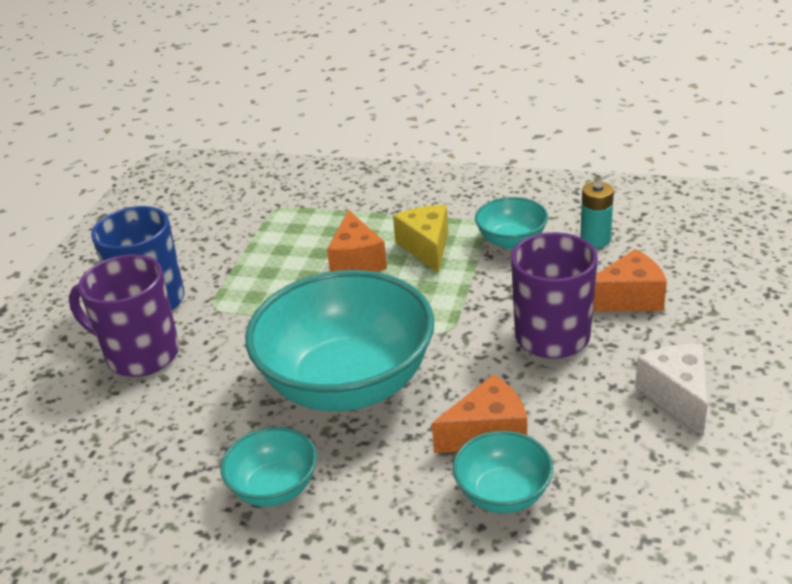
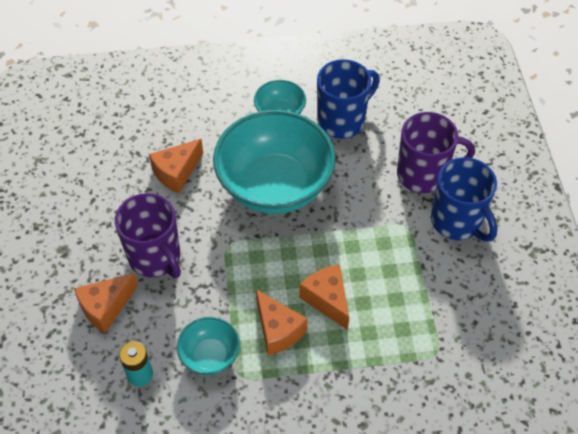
camera: 155 degrees right, 20 degrees up
(186, 451) = (342, 121): none -> blue mug
(426, 247) = (278, 330): yellow cheese -> orange cheese
(503, 494) = (158, 139): turquoise bowl -> none
(677, 396) = (68, 226): white cheese -> none

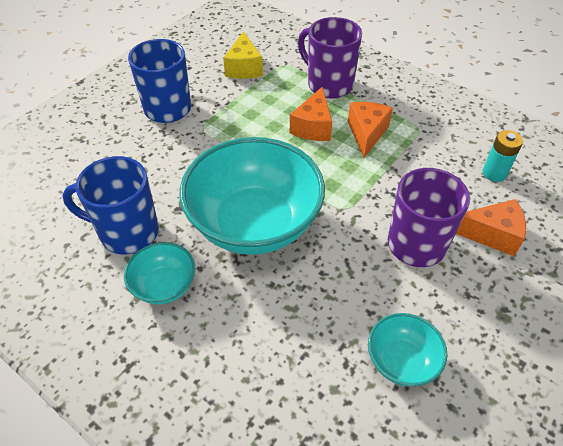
camera: 135 degrees left, 5 degrees down
(176, 172) = (326, 306): orange cheese -> none
(210, 355) = (430, 151): turquoise bowl -> turquoise bowl (401, 361)
(423, 174) = (140, 147): purple mug -> purple mug (329, 85)
(463, 317) = (244, 68): none -> yellow cheese

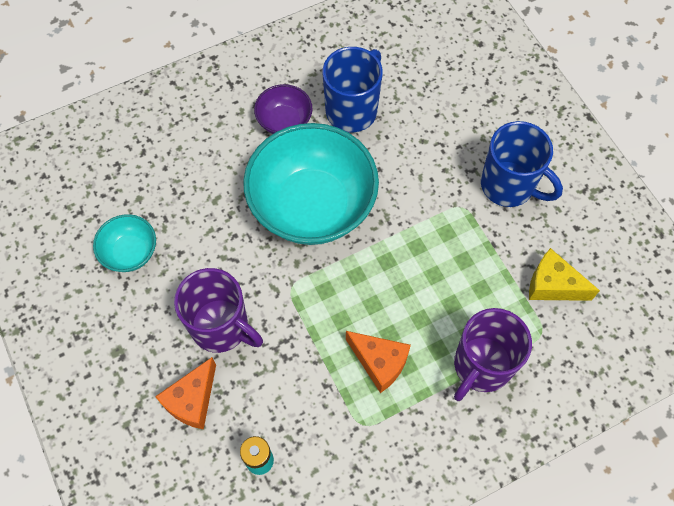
camera: 115 degrees right, 15 degrees up
(164, 286) = (284, 121): turquoise bowl -> purple bowl
(313, 127) = (415, 313): orange cheese -> none
(329, 85) = (481, 366): purple mug -> purple mug turned 150 degrees clockwise

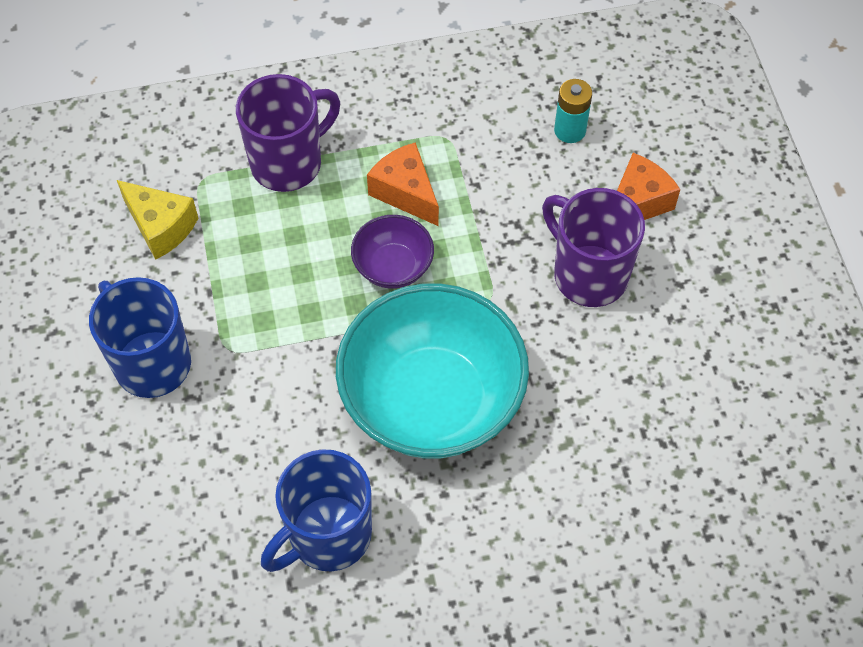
camera: 165 degrees left, 5 degrees down
(130, 252) = (697, 396): turquoise bowl -> none
(284, 121) = (438, 543): purple bowl -> purple bowl (393, 267)

